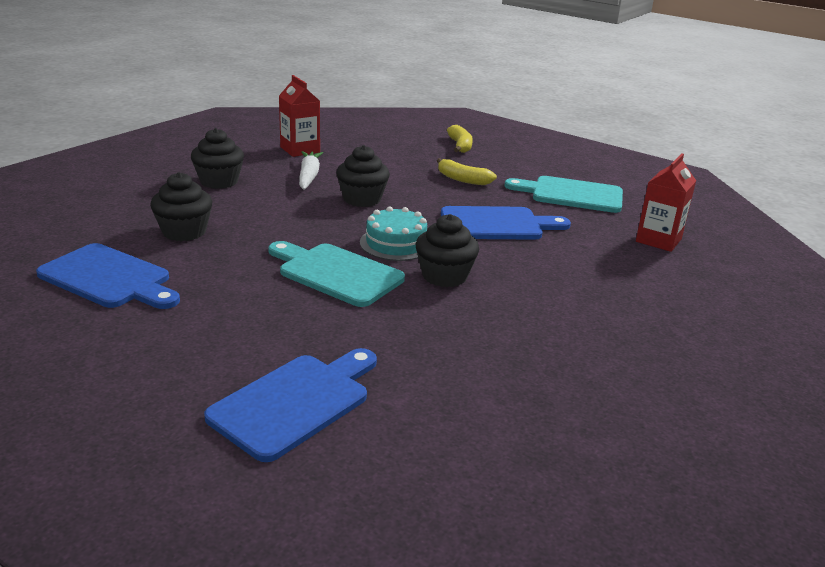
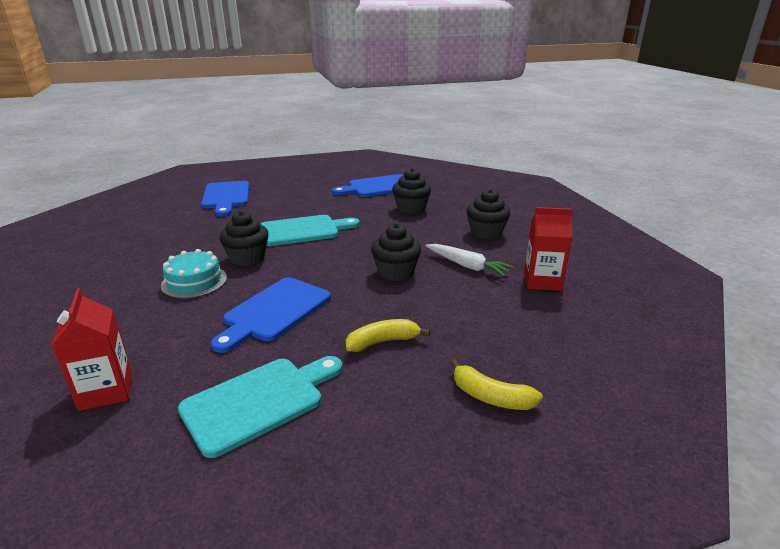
camera: 130 degrees right, 0 degrees up
(396, 243) = (309, 259): turquoise cake -> turquoise cake (194, 281)

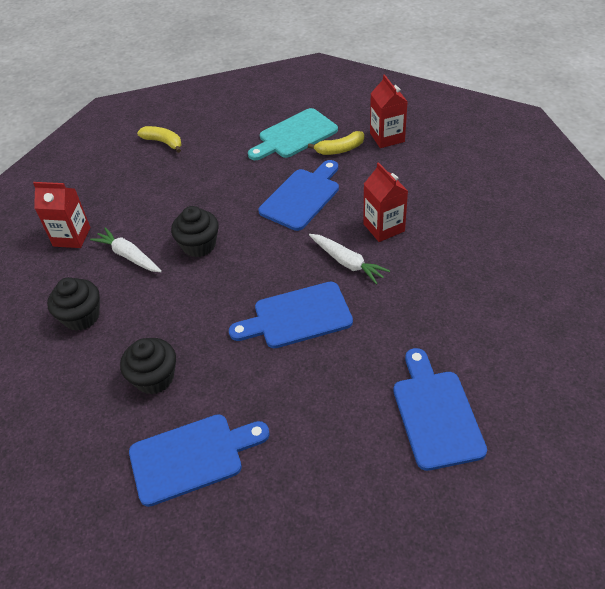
camera: 175 degrees left, 20 degrees up
(194, 281) = (384, 227): turquoise cake -> red carton
(247, 258) = (347, 262): black cupcake -> white carrot
(303, 230) = (297, 316): turquoise cutting board -> blue cutting board
(383, 342) = (220, 174): yellow banana -> yellow banana (340, 149)

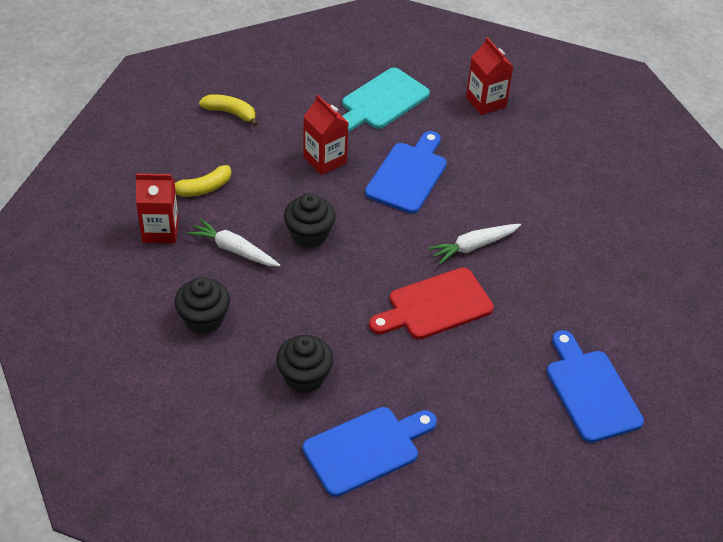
camera: 15 degrees left, 0 degrees up
(297, 316) = (435, 306): blue cutting board -> red cutting board
(340, 149) = (437, 118): yellow banana -> yellow banana (202, 188)
(347, 262) = (473, 246): white carrot -> white carrot turned 120 degrees clockwise
(384, 227) = (503, 206): red carton -> red carton (325, 160)

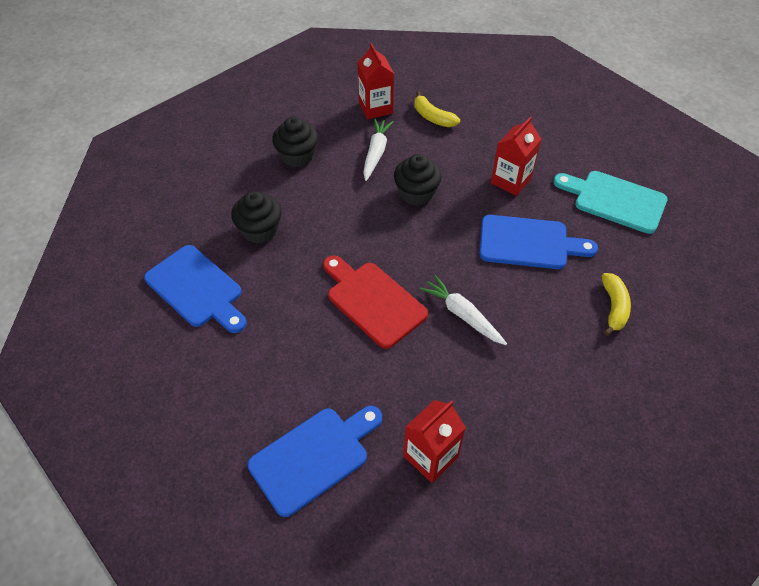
camera: 75 degrees right, 5 degrees up
(230, 113) = (528, 109): yellow banana -> yellow banana (613, 307)
(486, 102) = (675, 281): red carton -> red carton (431, 456)

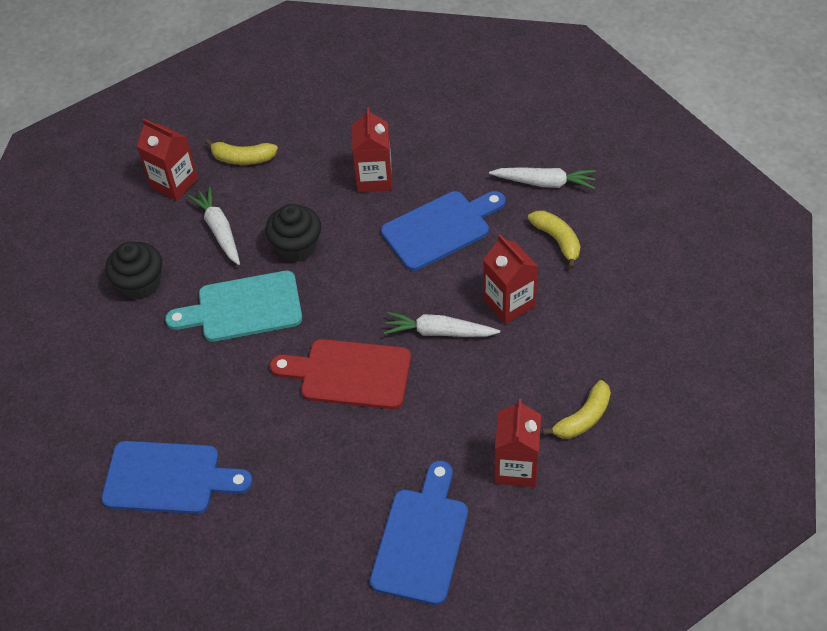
camera: 35 degrees left, 0 degrees up
(260, 230) = (175, 381): black cupcake -> none
(517, 457) = (583, 418): none -> yellow banana
(534, 329) = (509, 303): none -> red carton
(615, 200) = (481, 140): turquoise cutting board -> turquoise cutting board (243, 308)
(639, 259) = (544, 183): none -> white carrot

